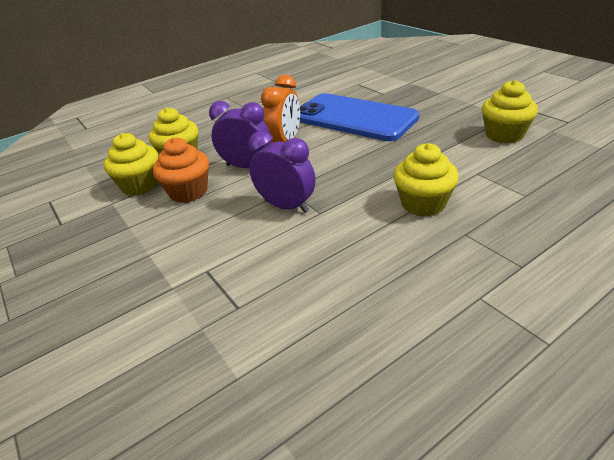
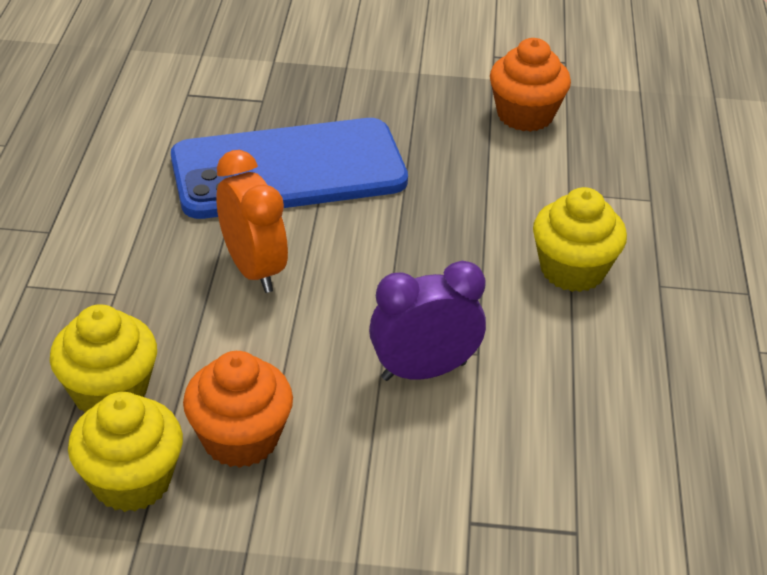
camera: 55 degrees left, 5 degrees up
(247, 167) = (260, 343): purple clock -> none
(504, 135) = (525, 115): yellow cupcake -> orange cupcake

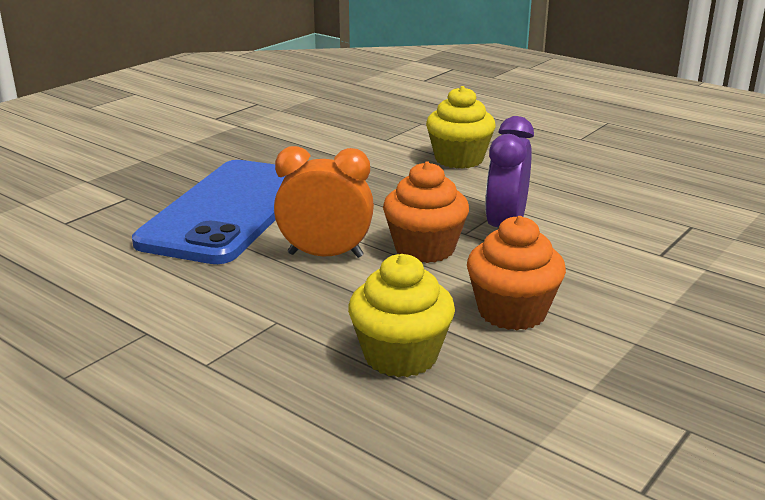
camera: 55 degrees left, 15 degrees down
(131, 481) = (519, 373): yellow cupcake -> none
(525, 115) = (291, 127): orange cupcake -> orange cupcake (424, 249)

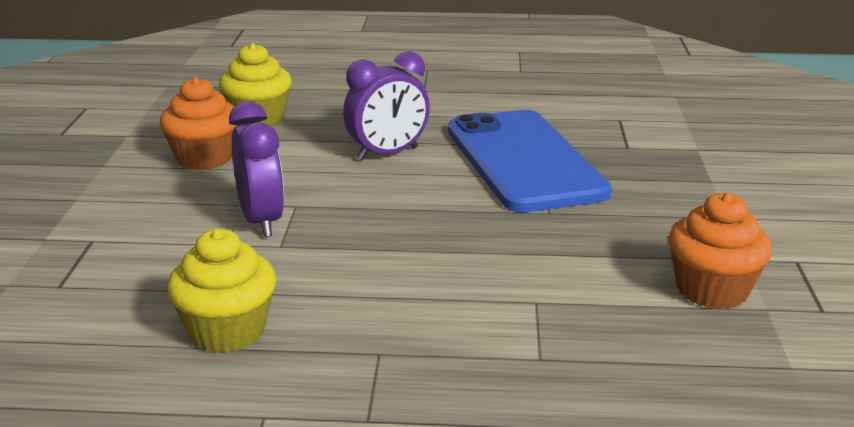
camera: 145 degrees right, 0 degrees up
(325, 255) = (387, 154): orange clock -> purple clock
(424, 249) = (315, 181): orange cupcake -> orange cupcake (712, 290)
(459, 159) = (399, 297): yellow cupcake -> yellow cupcake (227, 331)

